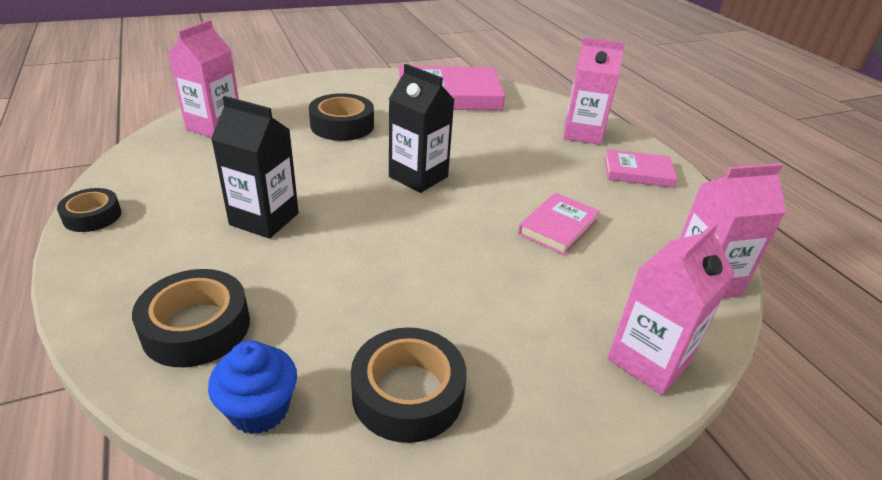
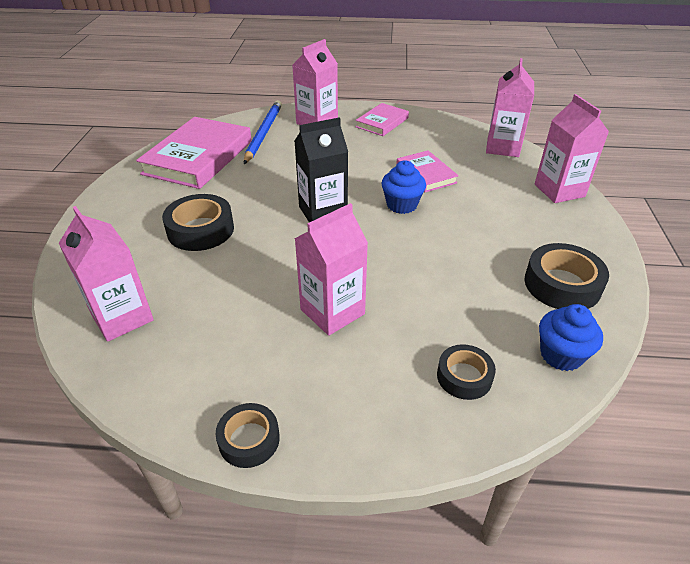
camera: 60 degrees left, 5 degrees up
(196, 327) = (464, 376): black tape -> black tape, size x0.63
(264, 219) = (332, 312): black carton -> pink carton
(476, 222) = (401, 205): none -> blue cupcake
(525, 112) = (263, 133): none -> blue pencil

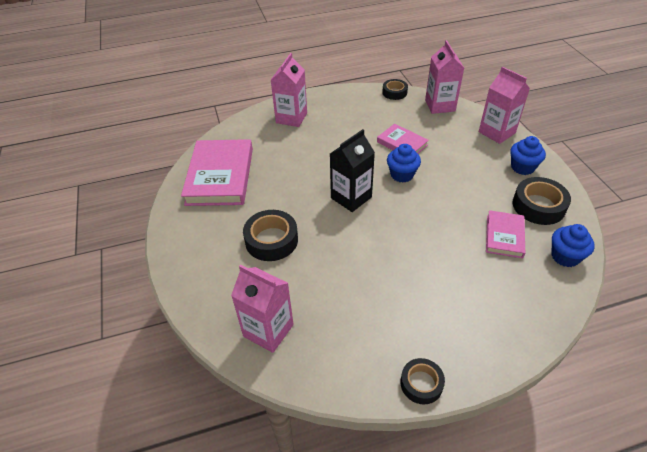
camera: 20 degrees left, 5 degrees up
(263, 133) = (256, 139): blue pencil -> none
(332, 312) = (411, 274): pink carton -> none
(382, 122) = (341, 105): pink book -> pink book (504, 236)
(464, 376) = (520, 291): black tape -> black tape (394, 92)
(569, 236) = (522, 167): none -> blue cupcake

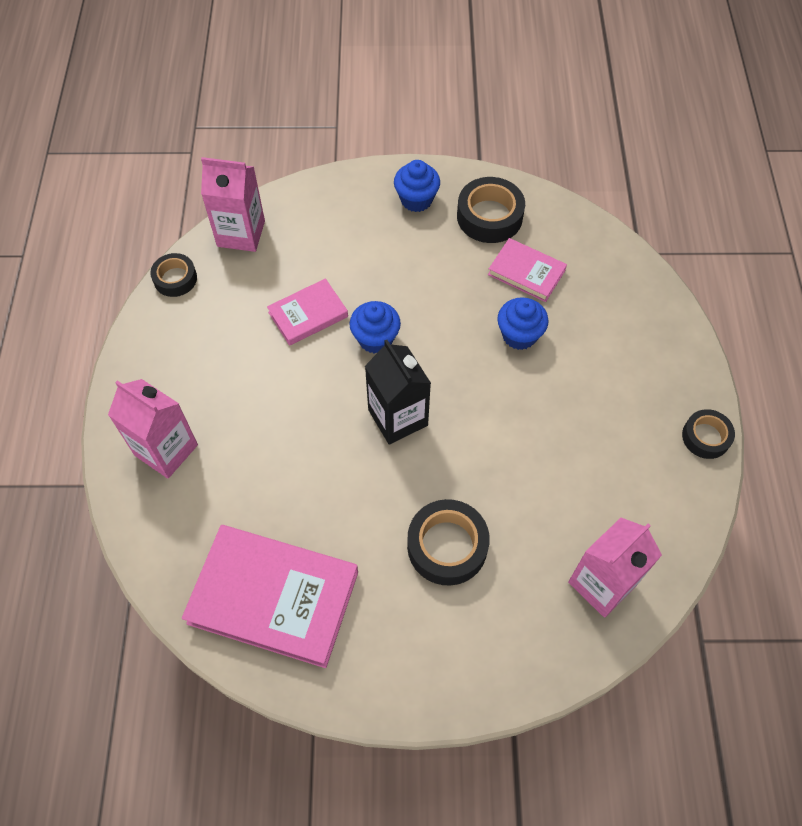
camera: 75 degrees left, 15 degrees up
(496, 132) = (335, 194): pink carton -> none
(565, 256) = (574, 230): blue cupcake -> blue cupcake (519, 335)

